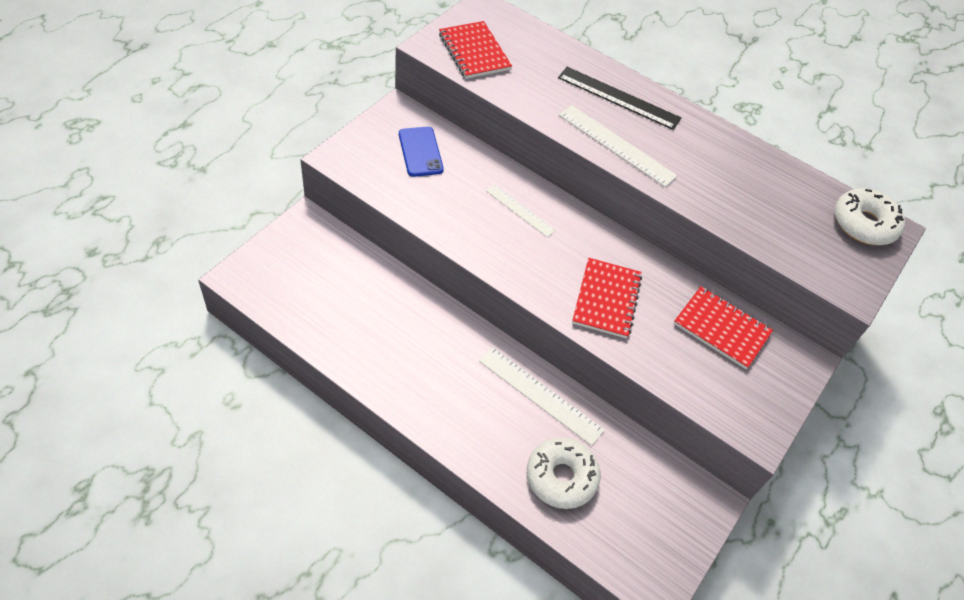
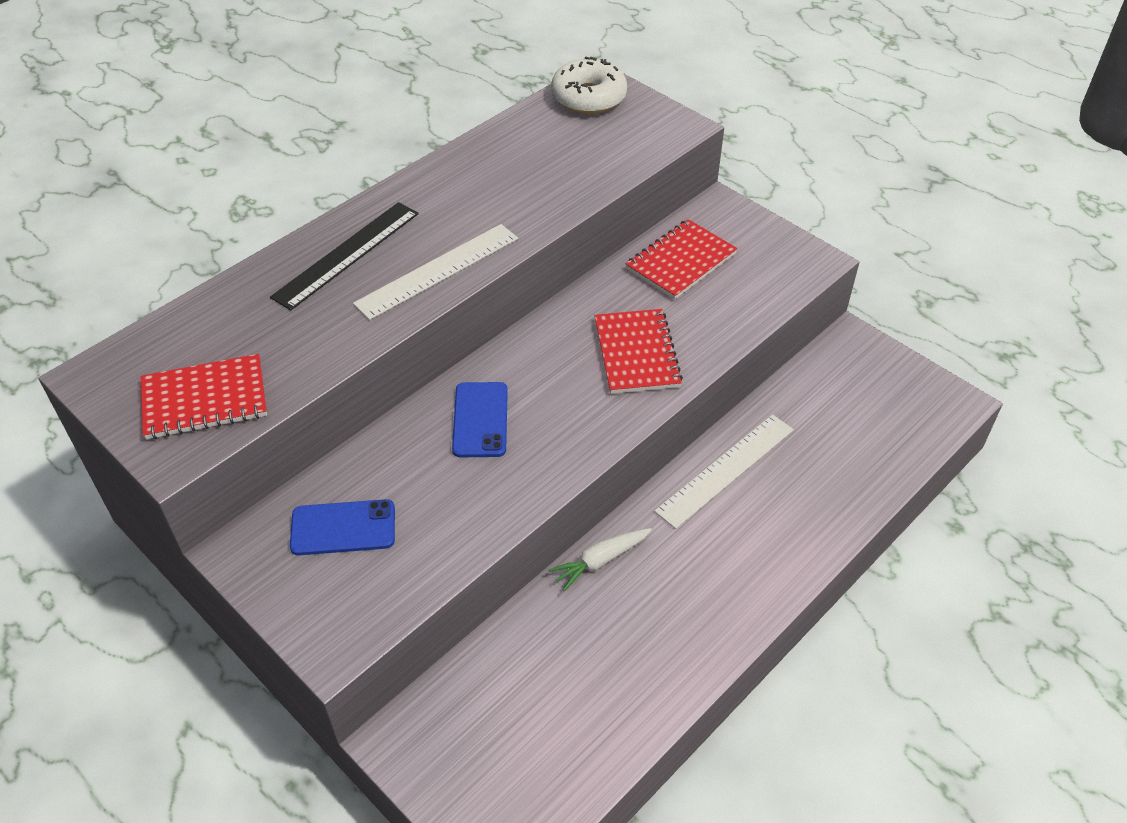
camera: 75 degrees left, 5 degrees down
(444, 315) = (600, 561): none -> white carrot
(520, 210) = (480, 420): white ruler -> blue phone
(561, 477) = (836, 464): white donut -> none
(606, 299) = (636, 353): red notebook -> red notebook turned 60 degrees clockwise

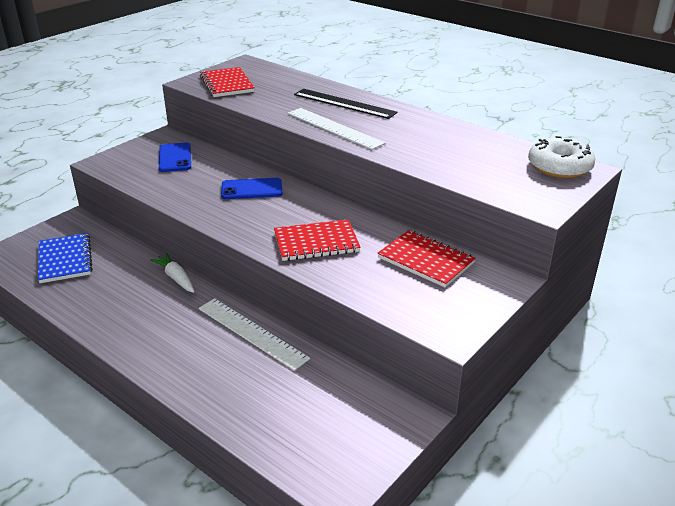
camera: 85 degrees right, 15 degrees down
(533, 728) = (65, 260): none -> blue notebook

